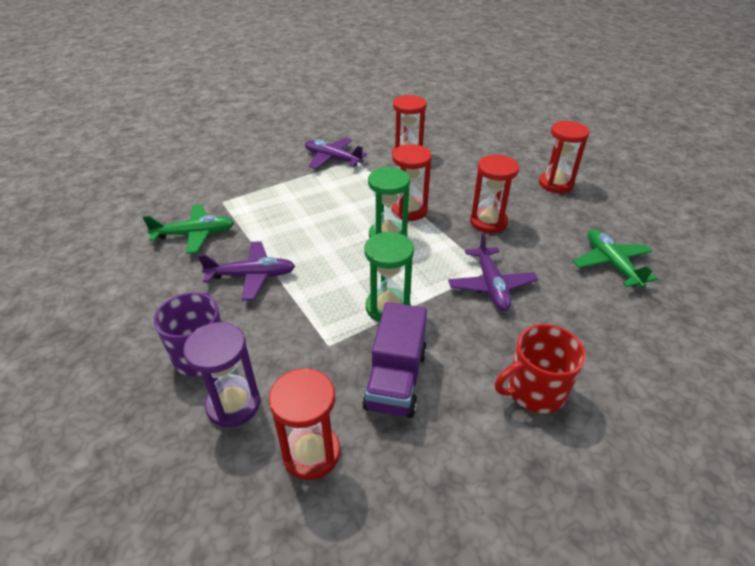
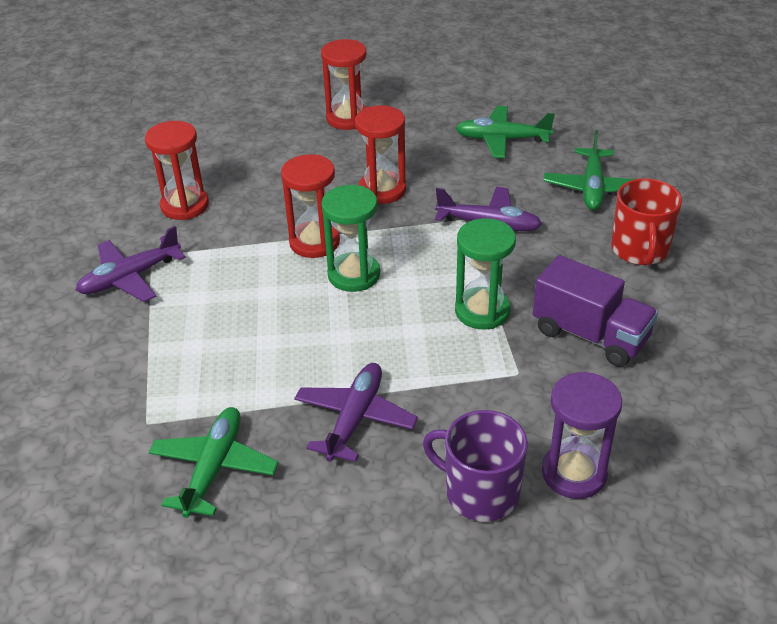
camera: 65 degrees left, 0 degrees up
(311, 453) = (660, 421): red hourglass -> none
(597, 336) = (592, 188): none -> green plane

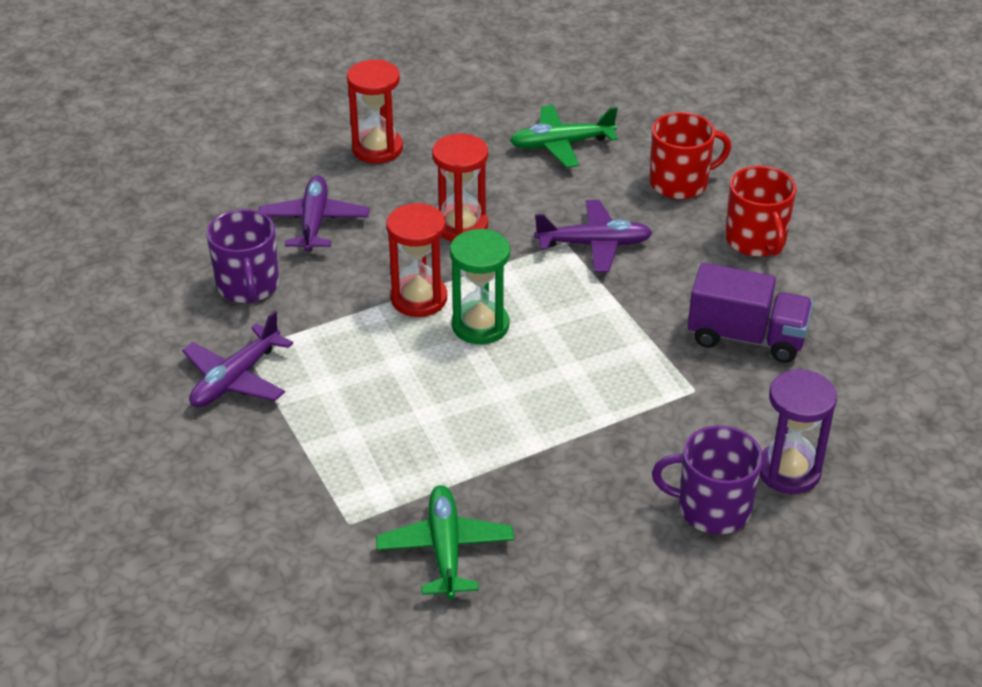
camera: 20 degrees left, 0 degrees up
(185, 205) = (248, 286): red hourglass -> purple mug
(355, 418) = (559, 469): purple plane -> purple plane (314, 222)
(482, 311) = (630, 336): green hourglass -> none
(592, 188) = (680, 183): green plane -> red mug

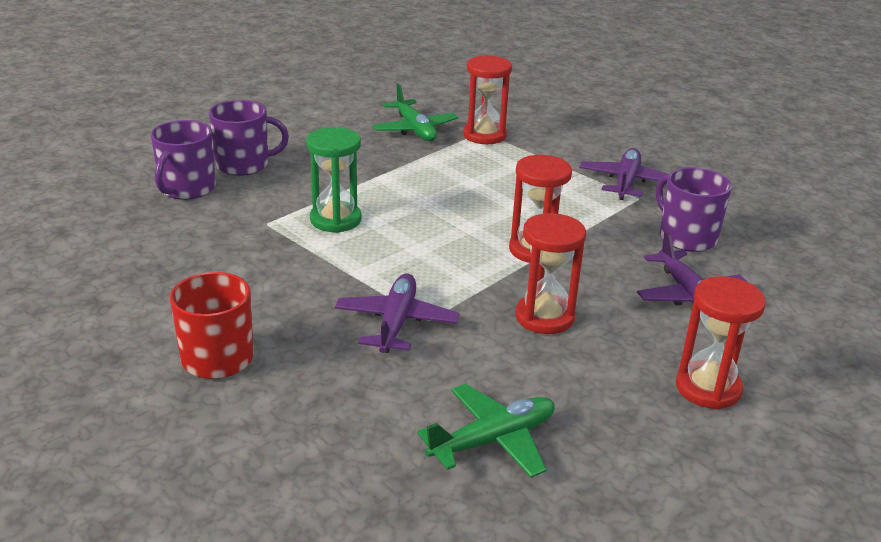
camera: 160 degrees right, 10 degrees down
(350, 513) = (484, 135): none -> red hourglass
(480, 325) = (468, 239): green hourglass -> green hourglass (335, 220)
(594, 244) = (396, 322): purple plane -> purple plane turned 120 degrees clockwise
(680, 183) = (319, 414): red mug -> none
(746, 337) = (224, 265): purple truck -> none
(788, 471) = (187, 188): purple hourglass -> purple mug

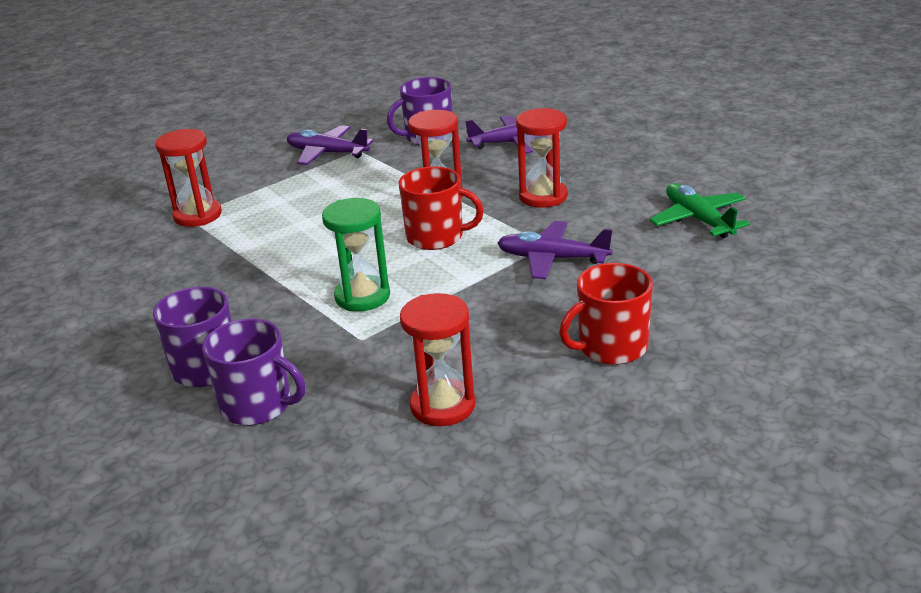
camera: 80 degrees left, 0 degrees up
(415, 129) = (162, 255): green plane -> none
(445, 252) = (436, 237): none -> red mug
(708, 388) = (627, 146): red hourglass -> red hourglass (443, 406)

